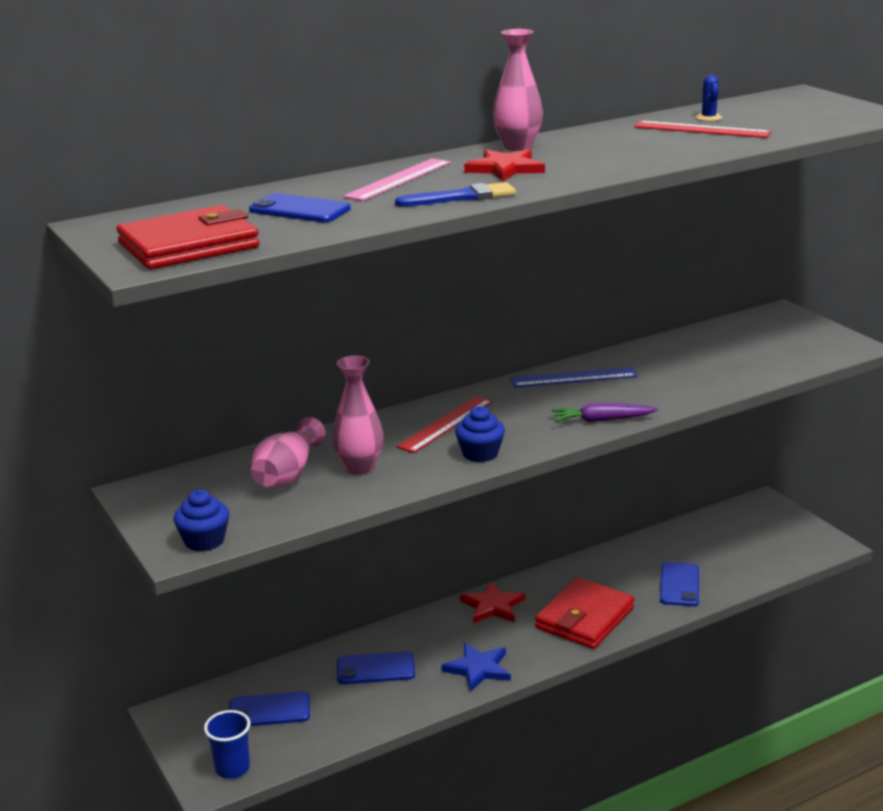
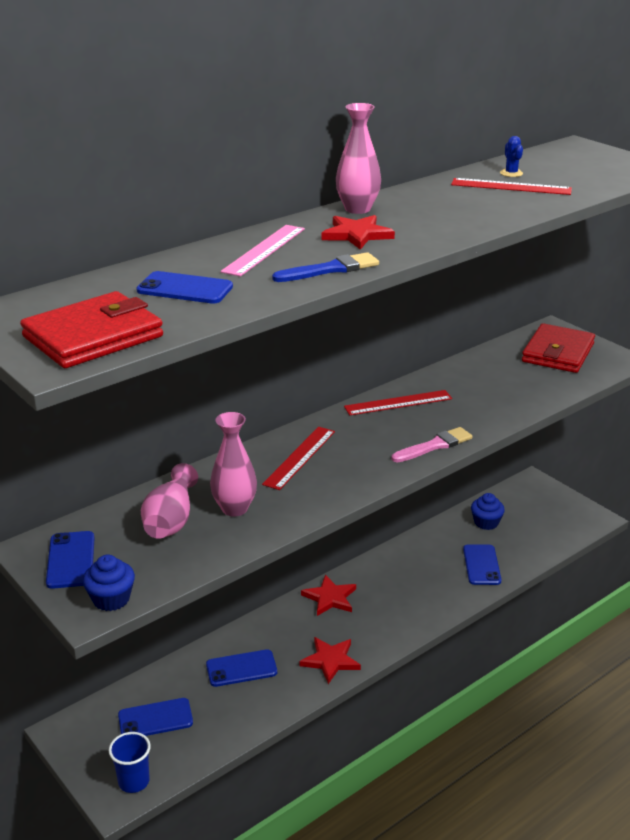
camera: 10 degrees left, 5 degrees up
(172, 504) = (71, 560): none -> blue phone
(478, 669) = (330, 661): blue star -> red star
(480, 453) = (338, 487): blue cupcake -> blue cupcake (486, 522)
(573, 377) = (398, 403): blue ruler -> red ruler
(584, 618) = (410, 603): red wallet -> red wallet (558, 353)
(602, 420) = (434, 446): purple carrot -> pink brush

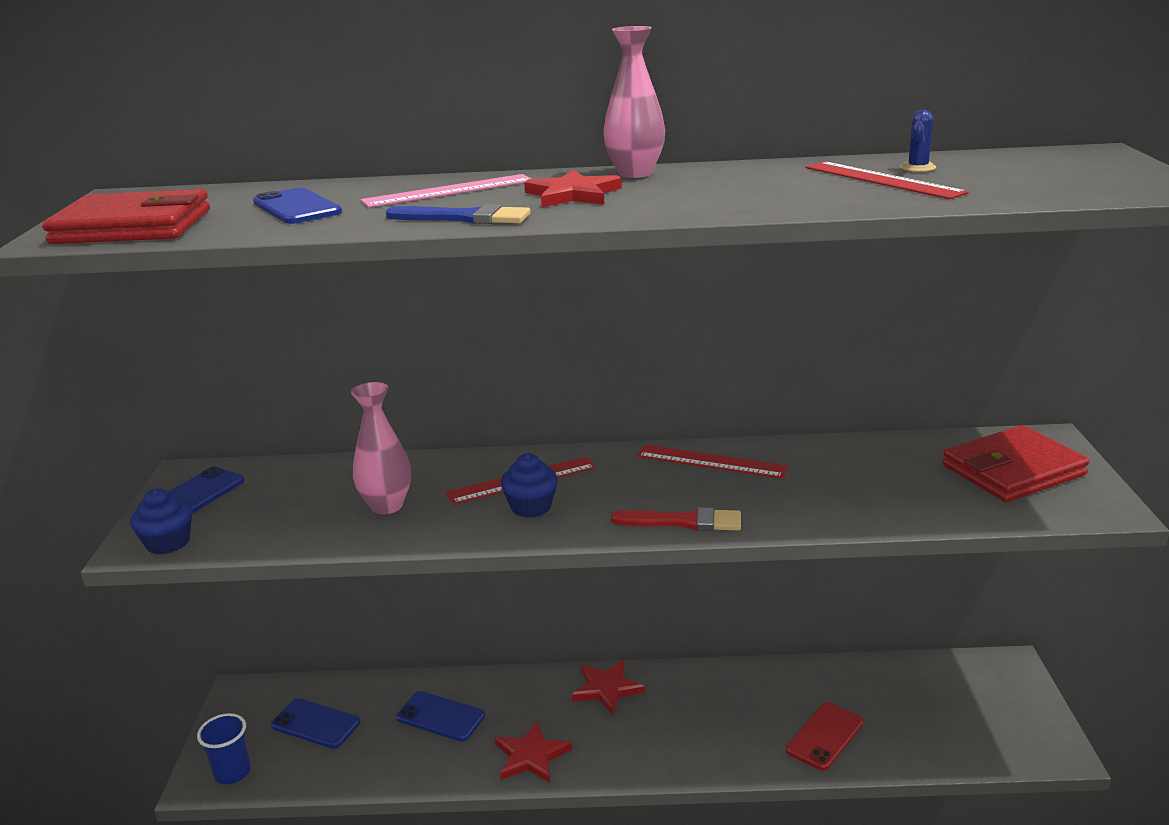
camera: 40 degrees right, 5 degrees down
(171, 520) = (319, 494): pink vase -> none
(434, 446) = (683, 522): pink brush -> red brush
(481, 565) = (824, 736): blue phone -> red phone
(486, 522) = (887, 688): blue cupcake -> blue cupcake (531, 507)

